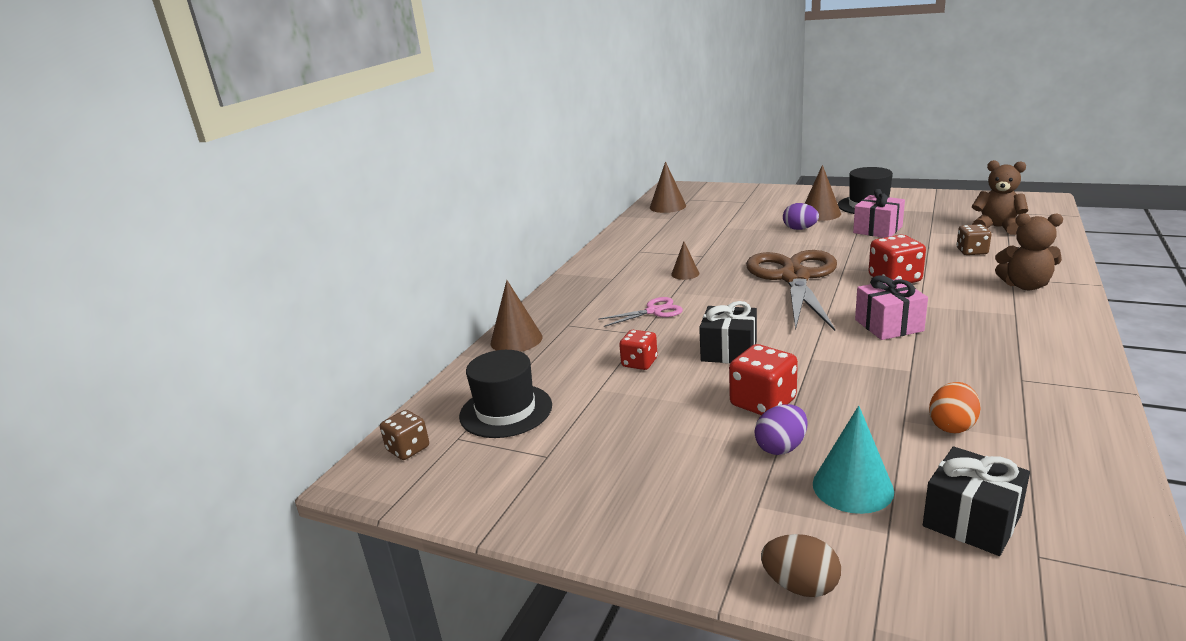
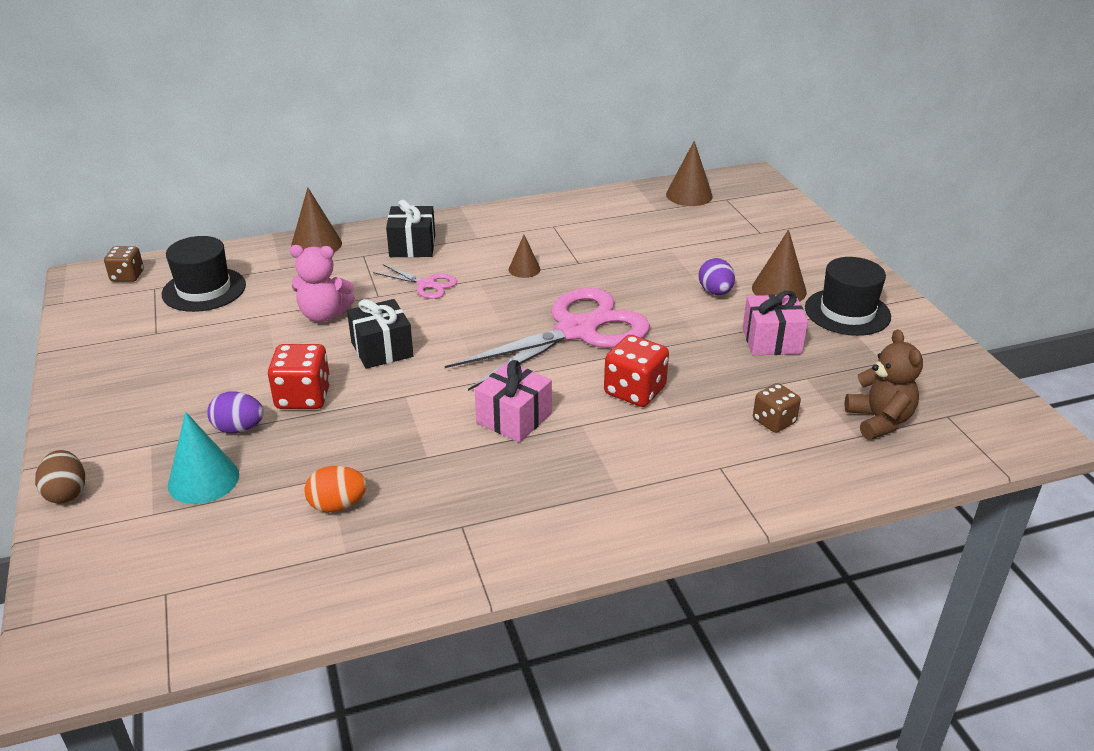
camera: 45 degrees right, 10 degrees up
(639, 363) = (324, 315): red dice -> pink teddy bear
(794, 278) = (576, 331): brown scissors -> pink scissors
(971, 521) = (193, 550): black gift -> black gift (412, 246)
(1025, 285) = (706, 481): brown teddy bear -> none

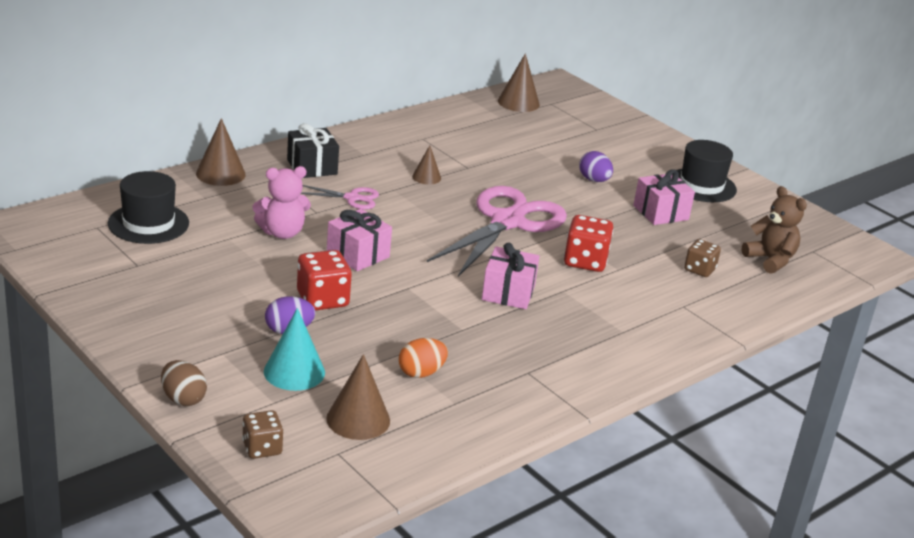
camera: 25 degrees left, 5 degrees down
(127, 276) = (59, 219): brown dice -> brown dice (262, 448)
(382, 349) = (358, 255): black gift -> pink gift
(779, 290) = (641, 173): brown cone -> brown cone (358, 419)

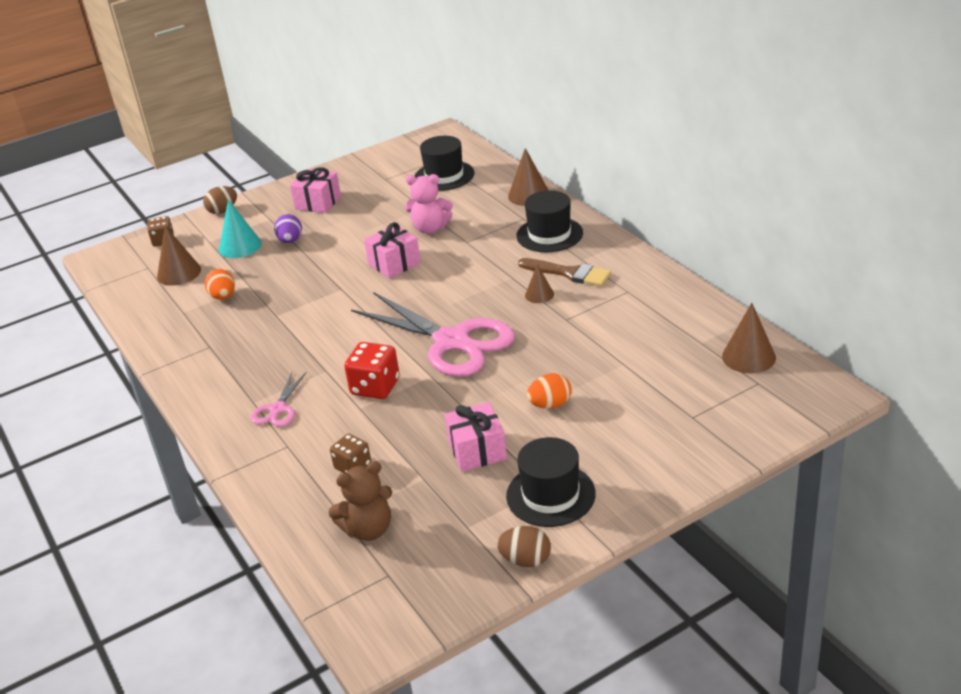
camera: 105 degrees right, 5 degrees up
(282, 233) = (430, 229): pink teddy bear -> pink teddy bear turned 75 degrees counterclockwise
(312, 167) = (549, 234): black gift -> black hat
(322, 299) = (329, 252): red dice -> none
(352, 198) = (492, 257): pink scissors -> pink scissors (278, 409)
(389, 161) = (569, 273): none -> brown brush
(508, 293) = (326, 339): pink gift -> pink gift (318, 203)
(594, 180) = (550, 405): purple egg -> orange egg
(771, 197) = (525, 560): none -> brown egg

